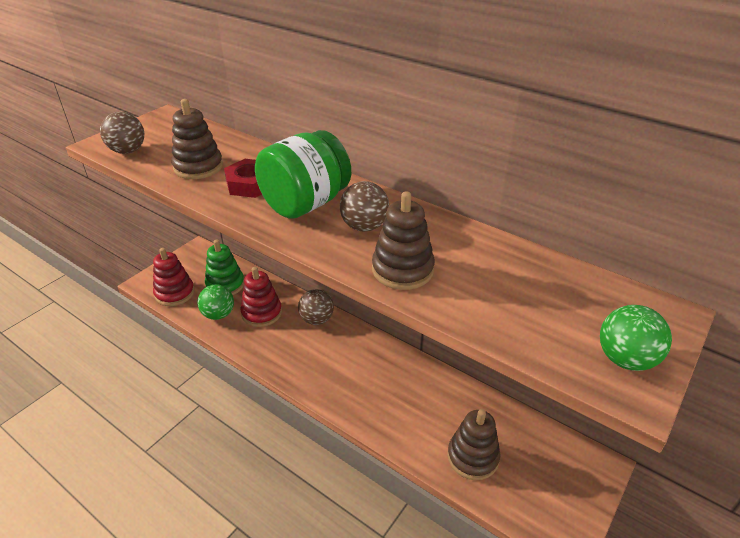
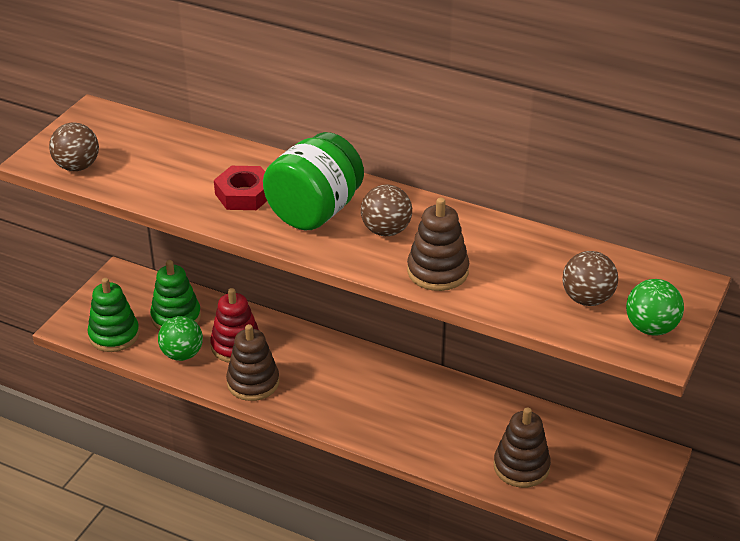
camera: 10 degrees left, 0 degrees up
(174, 293) = (114, 335): red stacking toy -> green stacking toy
(198, 167) = (173, 179): brown stacking toy -> brown stacking toy (253, 382)
(317, 319) = (308, 345): brown ball -> brown ball (587, 299)

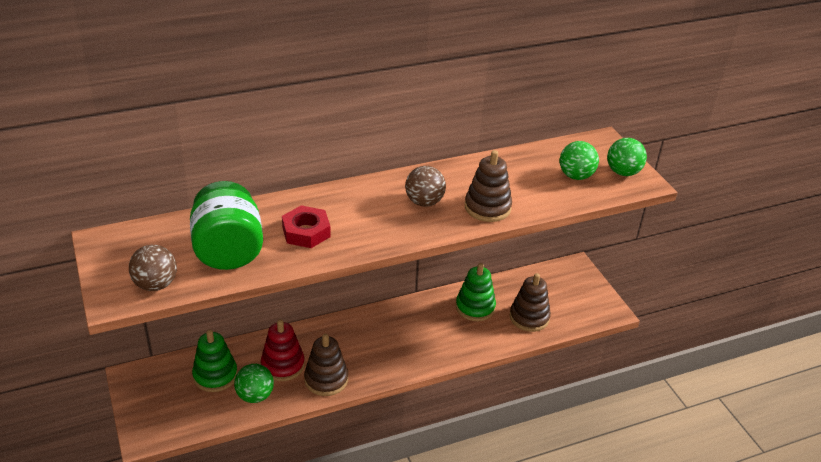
camera: 50 degrees left, 0 degrees up
(114, 335) = (188, 418): green stacking toy -> green stacking toy (475, 307)
(315, 212) = (366, 216): green jar -> green jar (228, 251)
(587, 299) = (576, 176): brown ball -> green ball

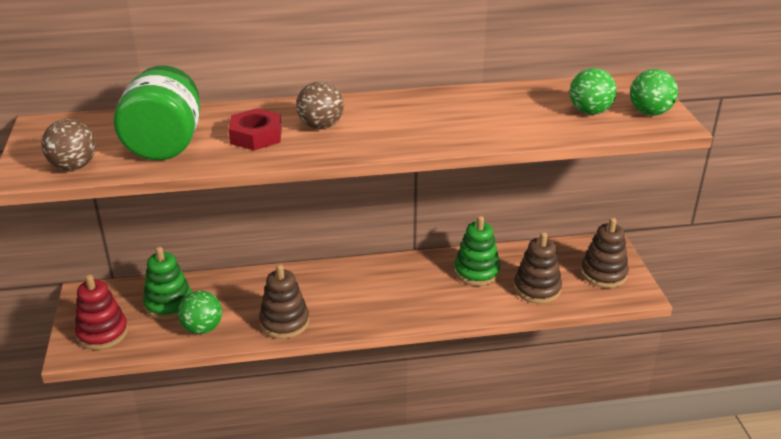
camera: 15 degrees right, 5 degrees down
(283, 365) = (243, 303): red stacking toy -> red stacking toy (102, 333)
(424, 202) = (400, 121): brown ball -> brown ball (321, 126)
(487, 207) = (471, 131): brown stacking toy -> brown stacking toy (603, 274)

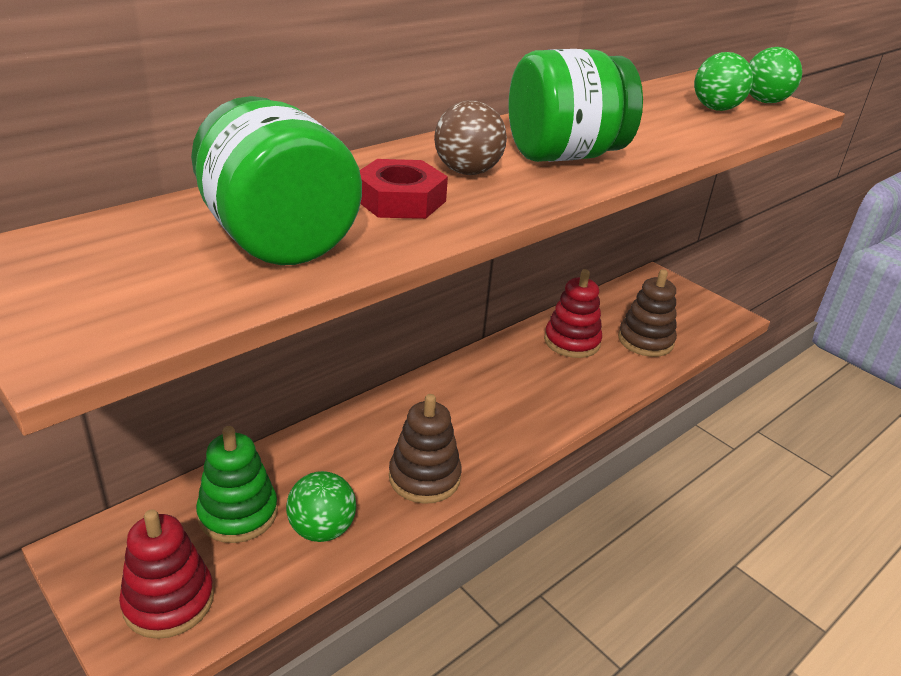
camera: 35 degrees left, 0 degrees up
(74, 166) = (154, 309): brown ball -> none
(401, 127) = (564, 156): none -> green jar
(476, 272) = (572, 342): green stacking toy -> red stacking toy
(603, 274) = (684, 307): brown stacking toy -> none

